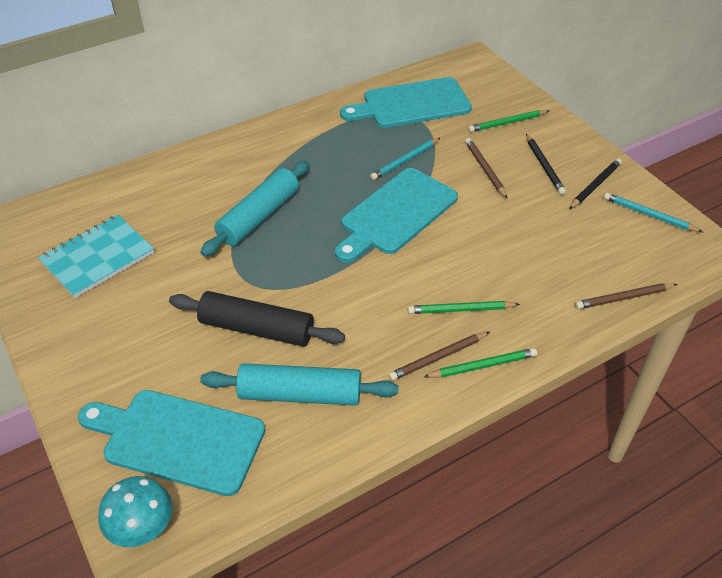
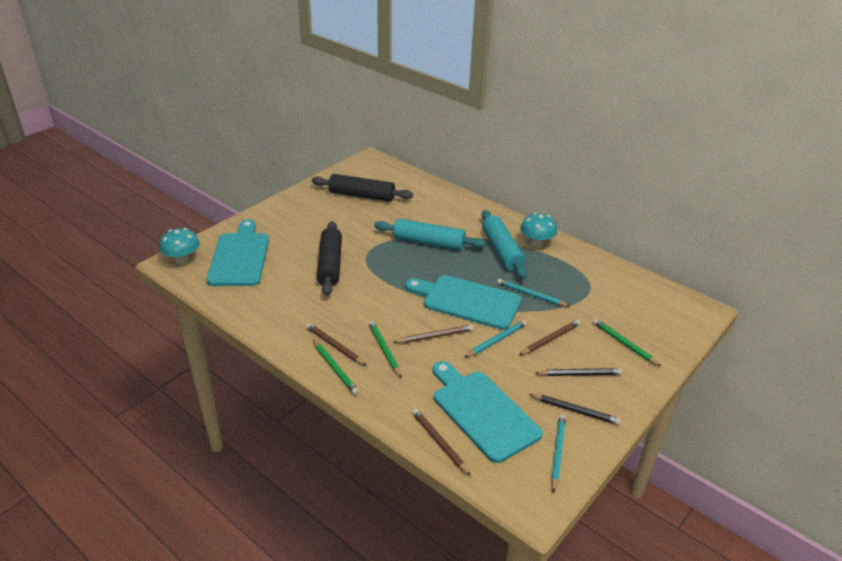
camera: 70 degrees right, 10 degrees down
(98, 257) = (362, 195): turquoise notebook -> black rolling pin
(300, 394) = (284, 292): turquoise rolling pin -> turquoise rolling pin (502, 251)
(311, 128) = (536, 243): none -> turquoise mushroom
(412, 104) = (605, 286): turquoise cutting board -> turquoise cutting board (482, 412)
(450, 258) = (435, 336): none -> brown pencil
(474, 209) = (496, 340): none -> turquoise pencil
(544, 166) = (580, 374): black pencil -> black pencil turned 150 degrees counterclockwise

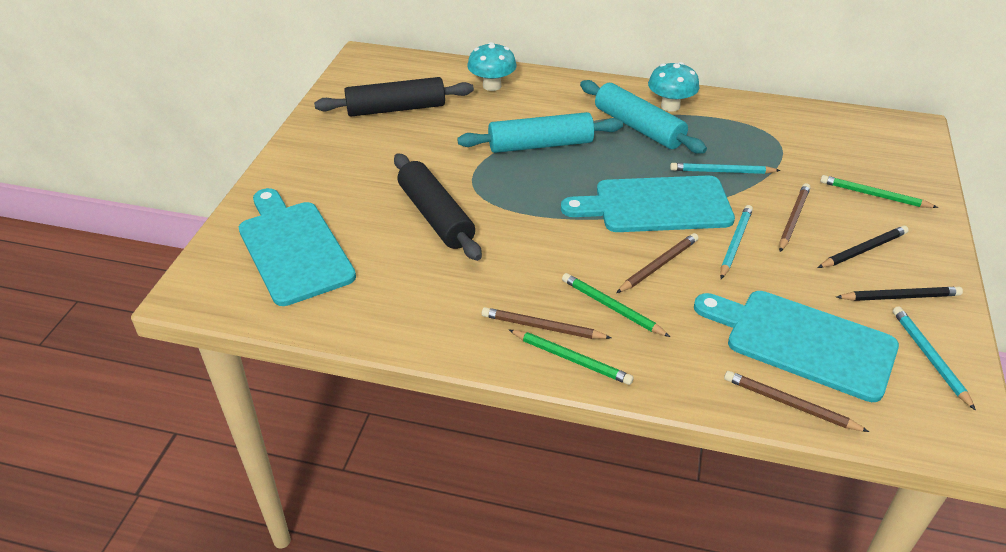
camera: 25 degrees left, 5 degrees up
(182, 260) = (206, 282): turquoise mushroom -> turquoise mushroom (492, 86)

